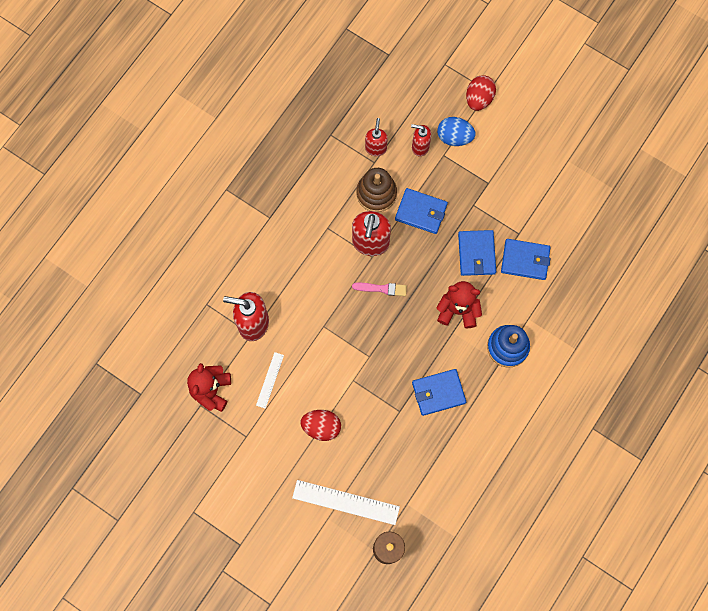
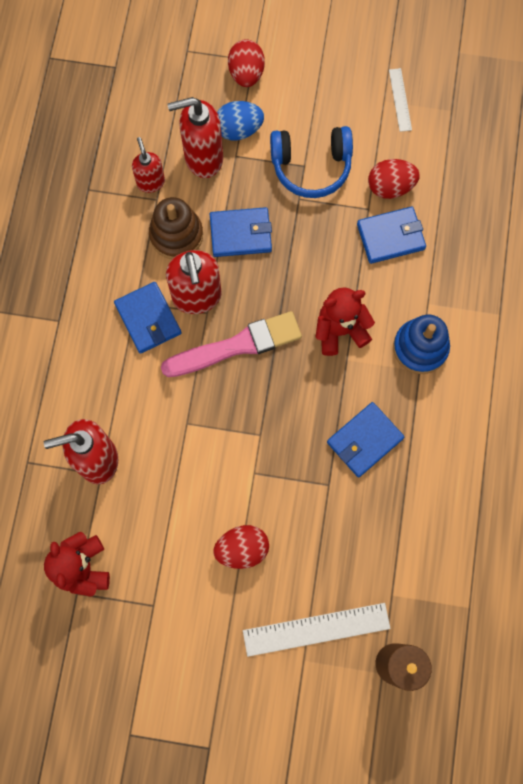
camera: 25 degrees left, 0 degrees up
(270, 380) = (150, 520): white ruler -> white ruler (400, 100)
(381, 288) = (236, 346): pink brush -> pink brush, size x1.97
(420, 147) = (203, 158): red soap dispenser -> red soap dispenser, size x1.68
(476, 254) = (330, 254): blue wallet -> blue wallet (148, 319)
(493, 186) = (311, 167): none -> blue headphones
(542, 225) = (390, 187): none -> red egg

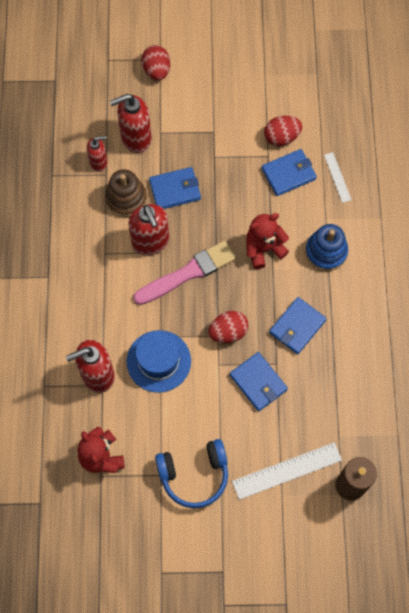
camera: 10 degrees left, 5 degrees down
(148, 319) = (116, 264): blue wallet -> blue wallet (258, 382)
(150, 182) = (99, 162): red soap dispenser -> red soap dispenser turned 105 degrees clockwise
(178, 455) = (158, 361): none -> blue hat
(239, 130) = (159, 113): blue egg -> none
(242, 549) = (220, 422): red egg -> red egg (228, 332)
(311, 167) = (219, 132): blue headphones -> blue headphones (194, 475)
(400, 100) = (277, 71): white ruler -> white ruler (337, 177)

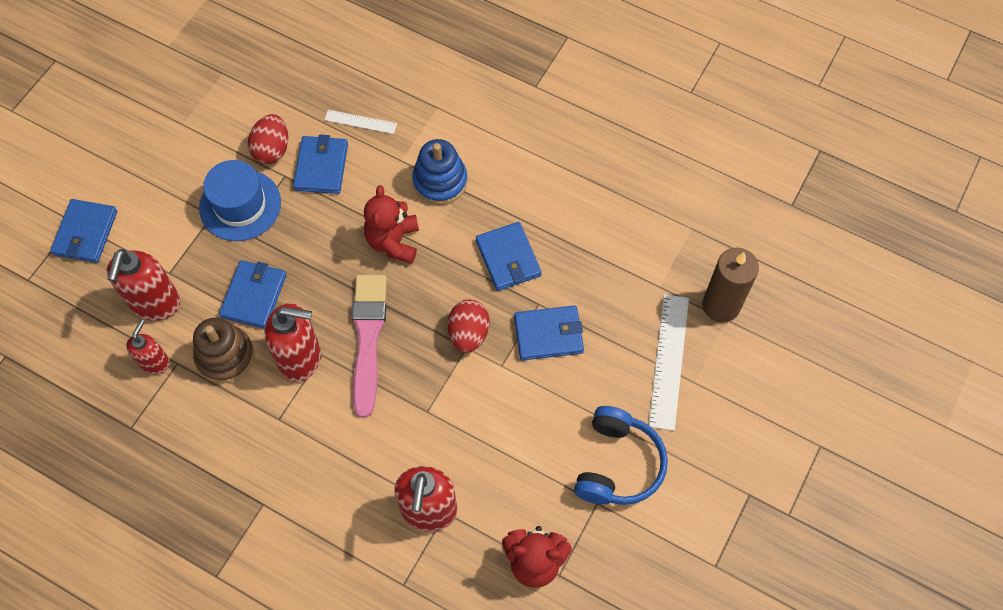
camera: 60 degrees left, 5 degrees down
(157, 70) = (85, 233): red egg -> blue wallet
(158, 361) = (456, 430): blue hat -> blue hat (240, 205)

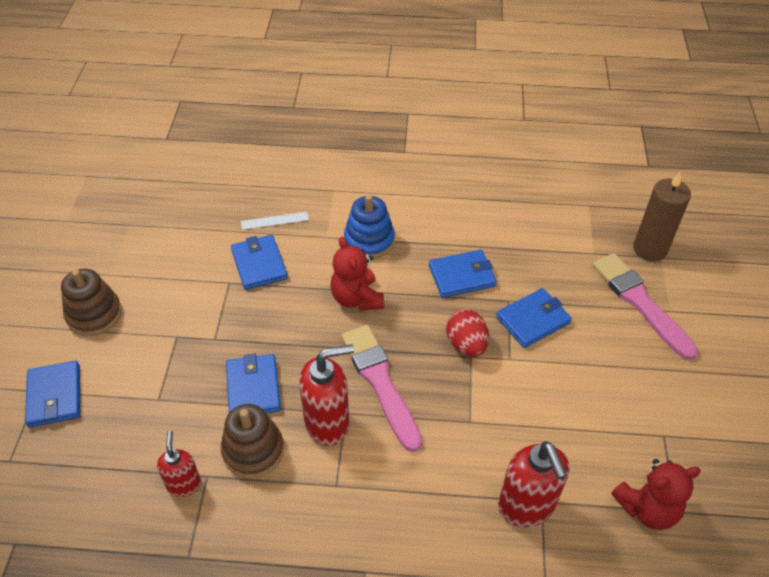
camera: 25 degrees left, 15 degrees down
(151, 162) = (94, 314): none -> brown stacking toy
(155, 304) = (158, 431): red soap dispenser -> none
(240, 205) = (200, 319): blue hat -> none
(272, 149) = (206, 266): red egg -> none
(508, 258) = (462, 276): blue wallet -> blue wallet turned 60 degrees counterclockwise
(618, 464) = (658, 397): blue headphones -> none
(669, 361) = (640, 303): white ruler -> pink brush

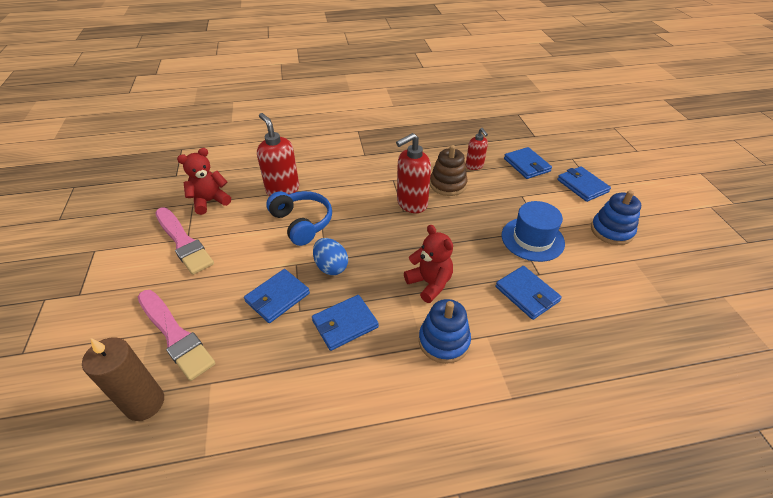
camera: 165 degrees right, 5 degrees down
(94, 314) = (611, 231): brown stacking toy -> blue stacking toy
(201, 326) = (532, 239): none -> blue hat
(253, 388) = (469, 212): blue wallet -> blue wallet (526, 165)
(275, 220) = (545, 341): white ruler -> none
(380, 382) = (387, 230): pink brush -> pink brush (183, 242)
(466, 345) = (331, 267): red egg -> blue egg
(498, 425) = (302, 223): none -> blue headphones

